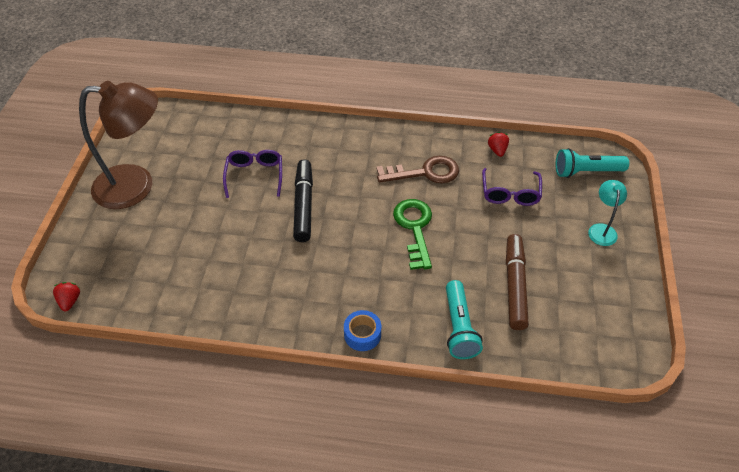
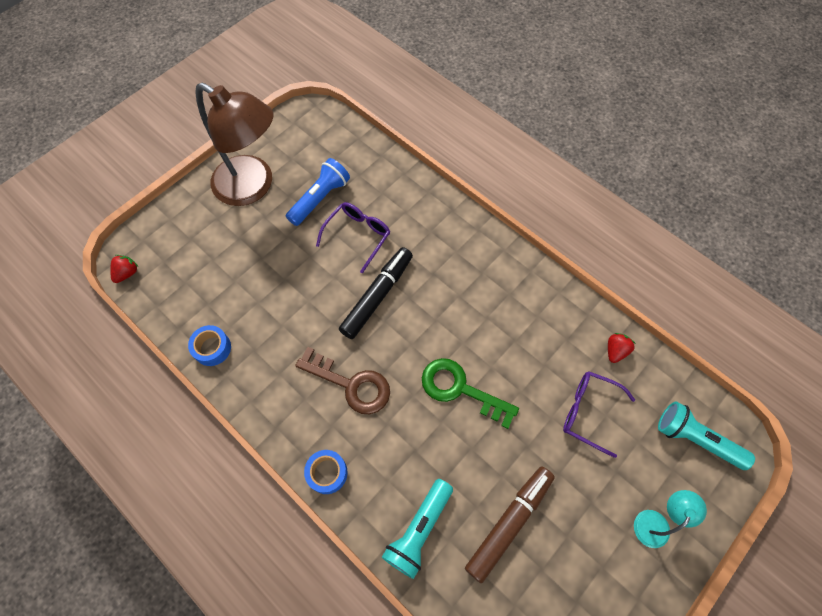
camera: 35 degrees right, 15 degrees up
(196, 310) = (212, 348): none -> blue tape
(202, 167) = (320, 199): none -> blue flashlight
(414, 228) = (460, 389): green key -> green key turned 90 degrees counterclockwise
(425, 172) = (519, 331): brown key -> brown key (351, 384)
(510, 194) = (588, 412): purple glasses -> purple glasses turned 75 degrees clockwise

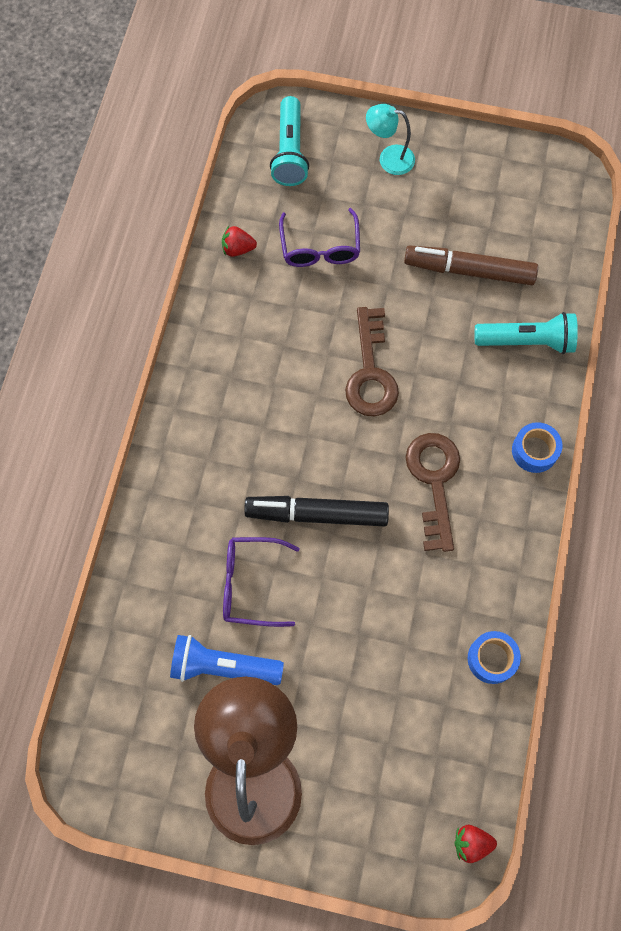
camera: 120 degrees left, 5 degrees up
(460, 389) = (370, 372): green key -> brown key

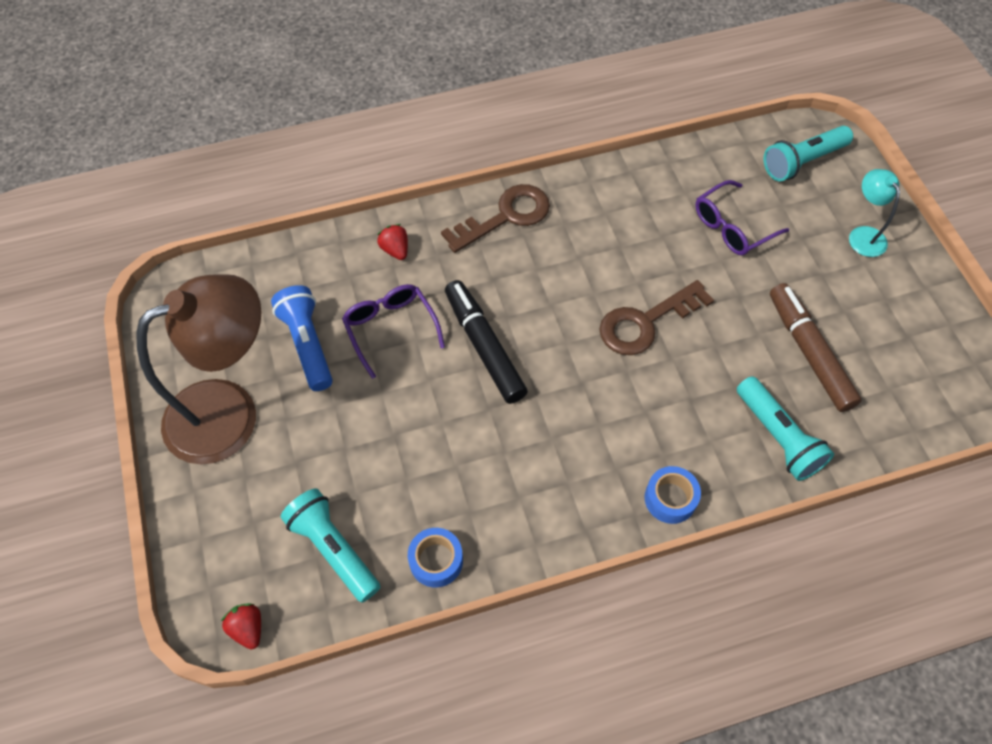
camera: 60 degrees right, 10 degrees down
(238, 249) = (682, 171): red strawberry -> red strawberry (395, 250)
(434, 481) = (578, 425): brown key -> brown key (506, 216)
(438, 738) = (334, 549): none -> turquoise flashlight

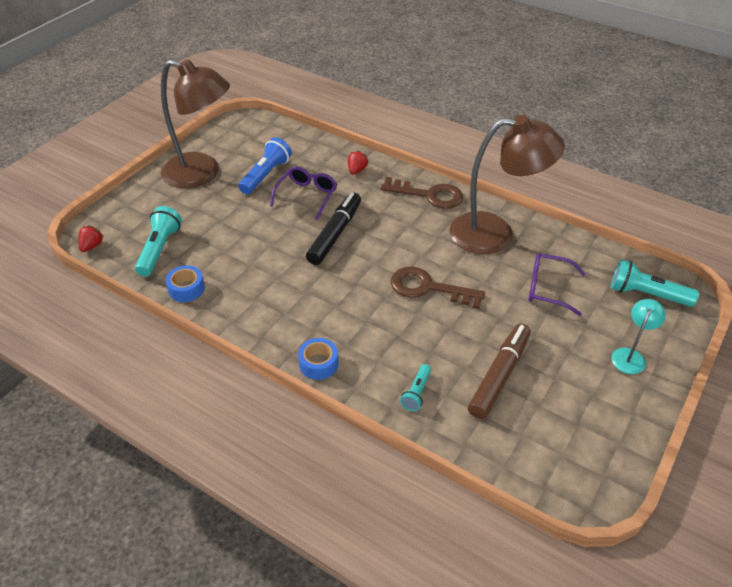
camera: 50 degrees right, 15 degrees down
(620, 207) = (495, 234): none -> brown lamp
(777, 437) = (416, 393): turquoise flashlight -> turquoise flashlight, size x0.58

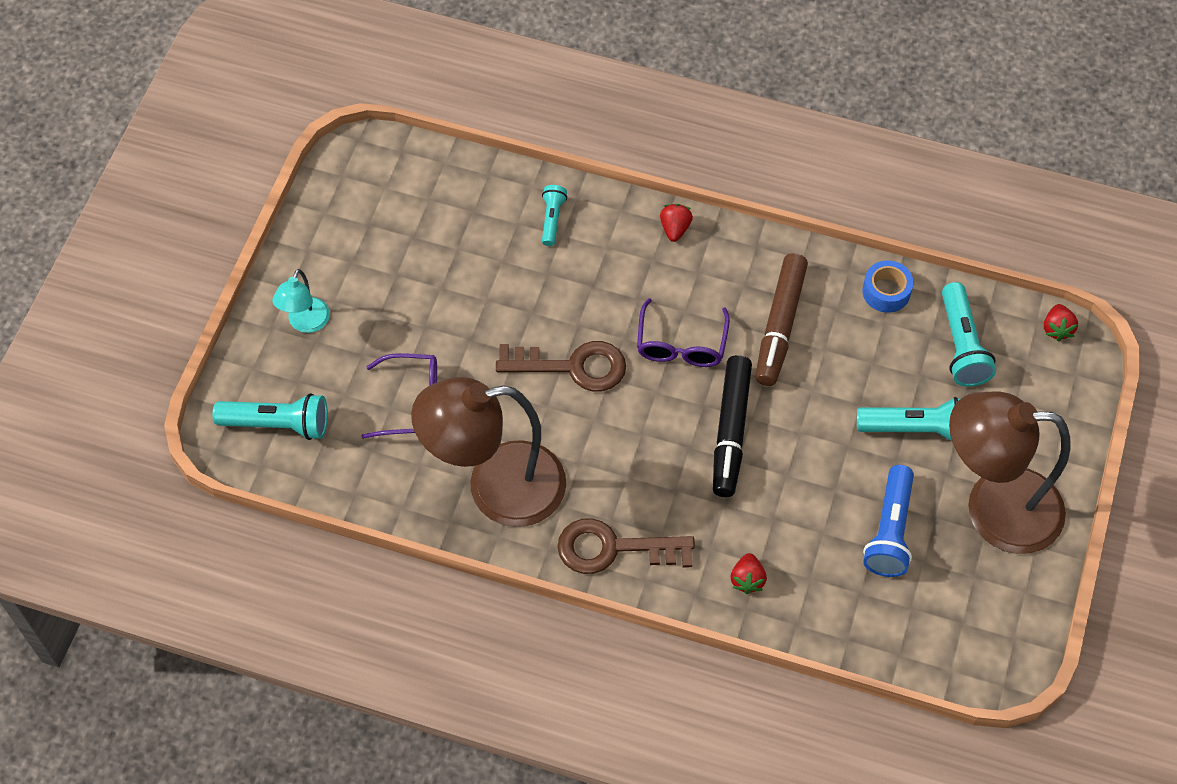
camera: 165 degrees right, 15 degrees up
(220, 214) = (916, 429): none -> turquoise flashlight
(307, 196) = (804, 500): purple glasses -> purple glasses (681, 345)
(318, 364) = (675, 229): blue tape -> red strawberry
(499, 375) = (461, 261): brown marker -> brown marker (780, 325)

